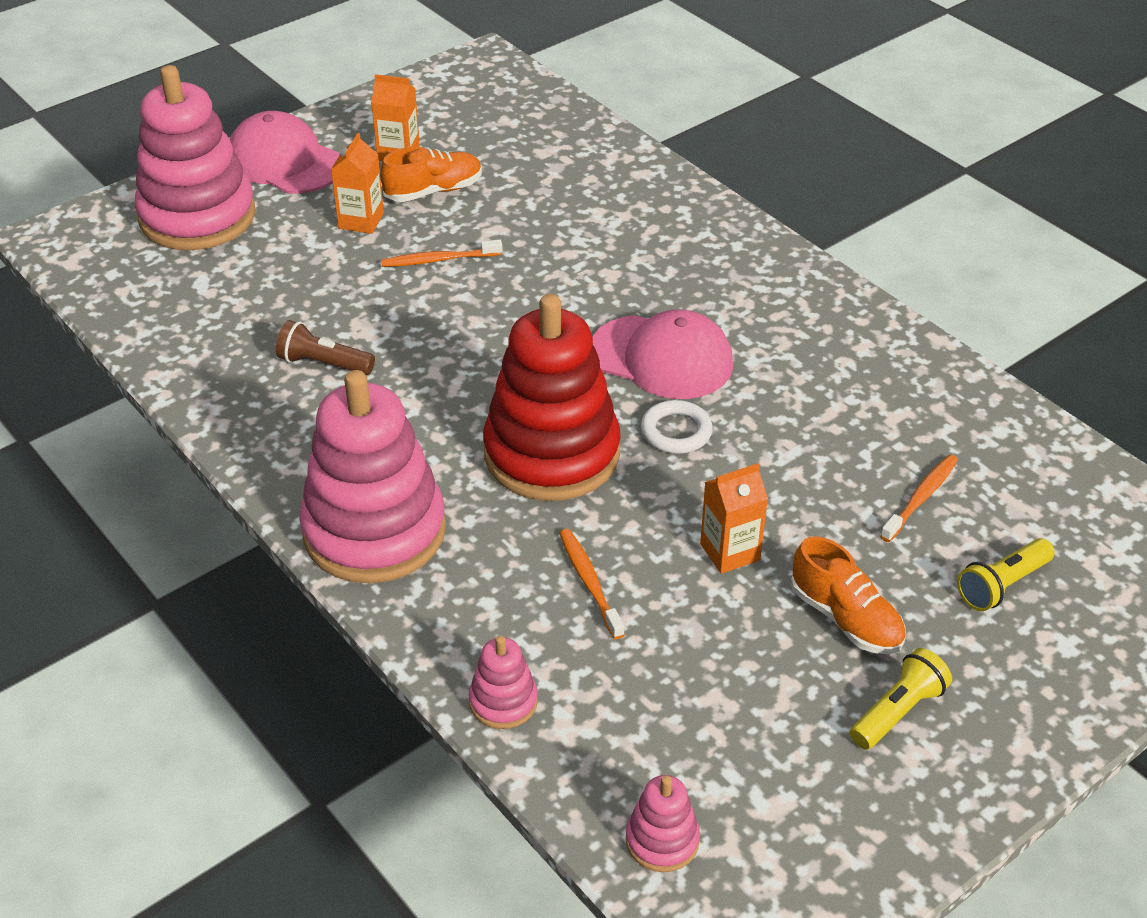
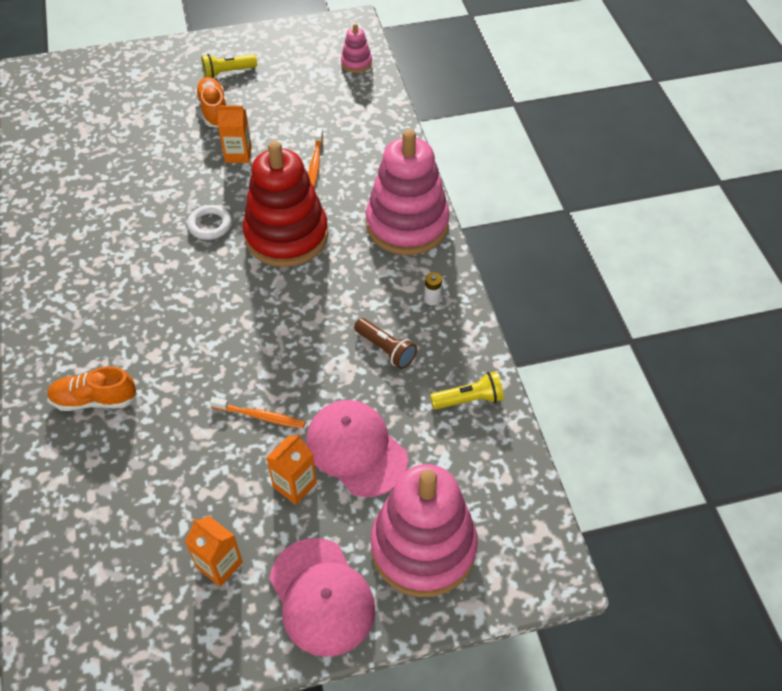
camera: 155 degrees left, 10 degrees up
(286, 440) = (432, 299): none -> white battery
(433, 191) = (219, 499): orange shoe -> orange shoe (94, 400)
(503, 702) = (388, 127): pink stacking toy -> none
(661, 357) = (177, 276): pink cap -> pink cap (356, 449)
(920, 498) = (124, 148): orange toothbrush -> none
(1002, 585) = (133, 101): yellow flashlight -> yellow flashlight (469, 400)

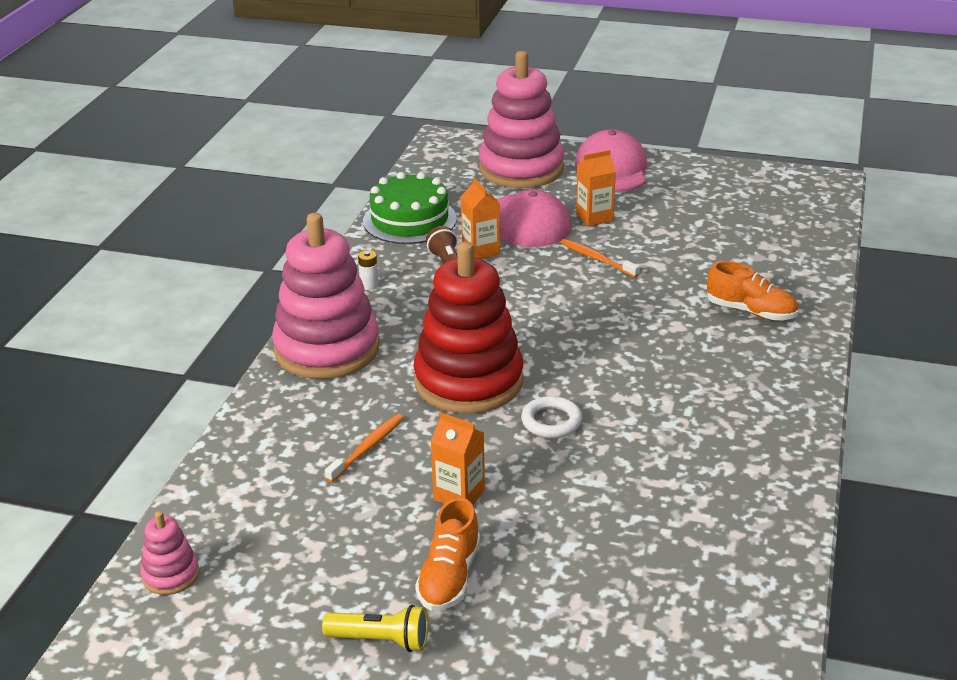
camera: 150 degrees left, 20 degrees down
(219, 565) = (679, 199): orange carton -> orange carton (481, 250)
(469, 400) = (409, 220): yellow flashlight -> green cake

